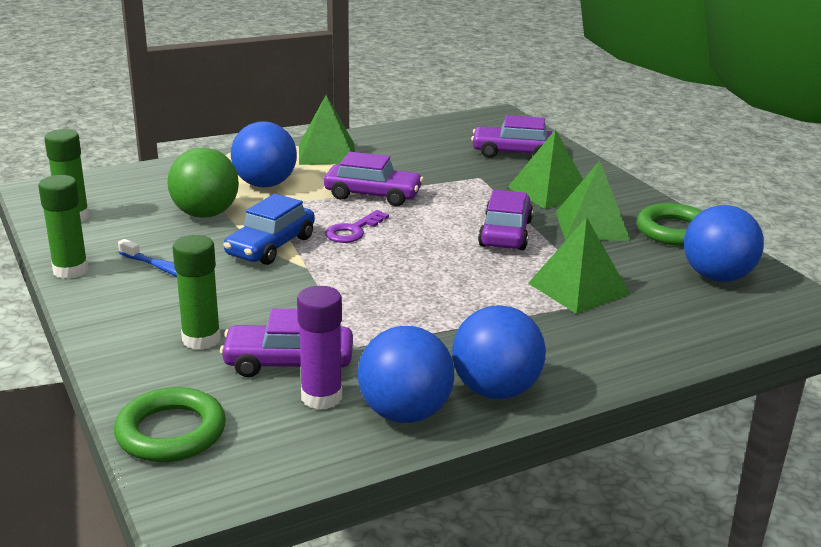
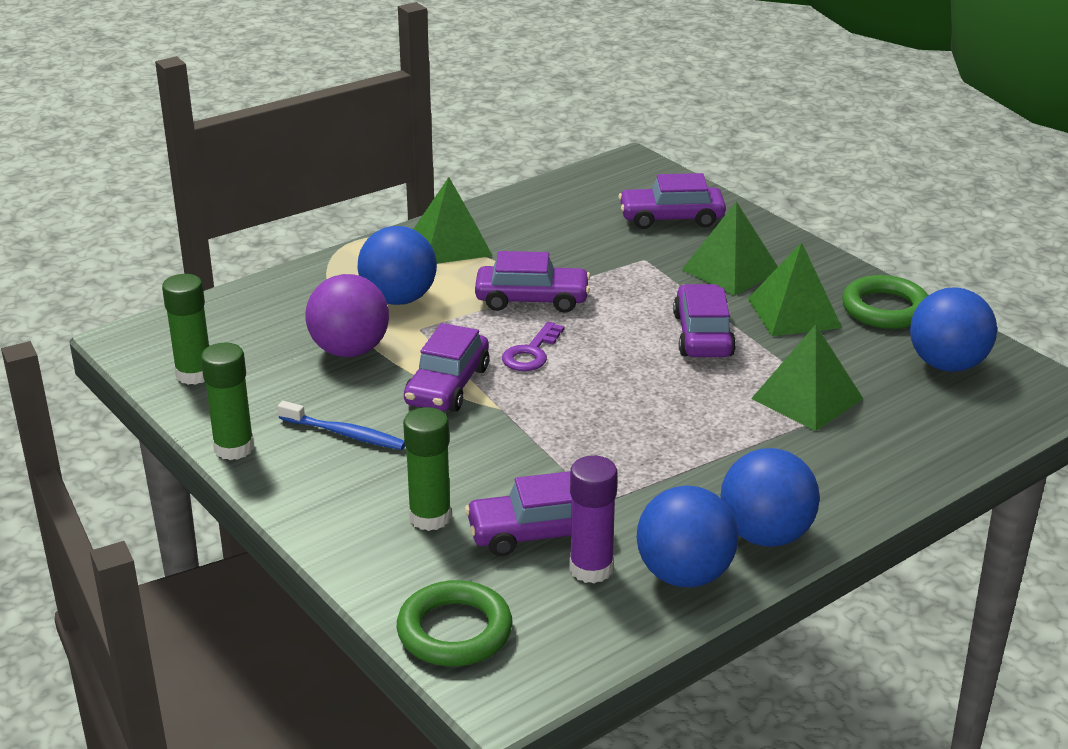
camera: 10 degrees left, 5 degrees up
(205, 214) = (349, 350): green ball -> purple ball
(271, 246) = (447, 386): blue car -> purple car

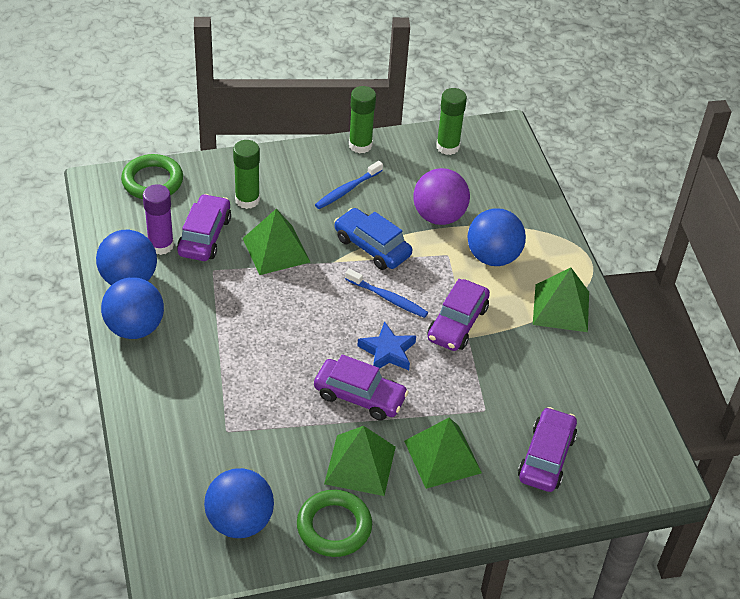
camera: 110 degrees right, 15 degrees up
(447, 386) = (372, 247): purple car -> blue car
(531, 353) = (388, 298): purple key -> blue toothbrush
(619, 333) = (387, 352): none -> blue star
(807, 398) = (250, 416): green pyramid -> green pyramid (276, 250)

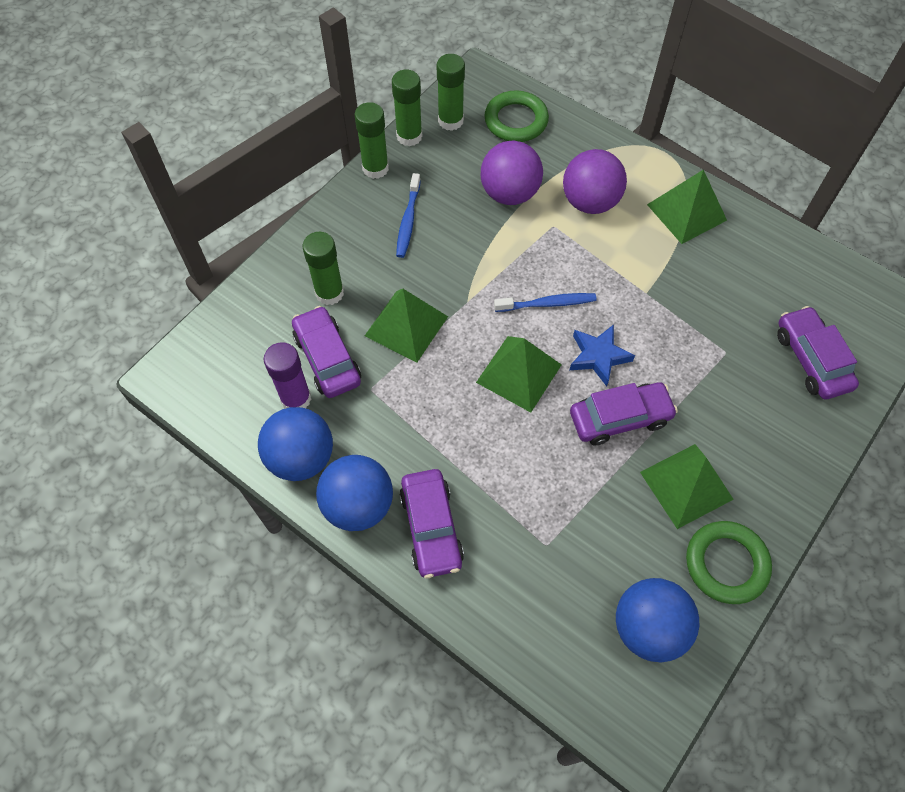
camera: 35 degrees left, 15 degrees up
(152, 181) = (220, 336): green ring -> green ring (516, 121)
(372, 247) = (484, 263): blue car -> none
(406, 139) = (409, 136): none -> green glue stick
(442, 456) = (739, 423): green pyramid -> green pyramid (518, 373)
(457, 323) = (625, 286): purple car -> purple car (431, 527)
(493, 257) = (590, 202): blue ball -> purple ball

